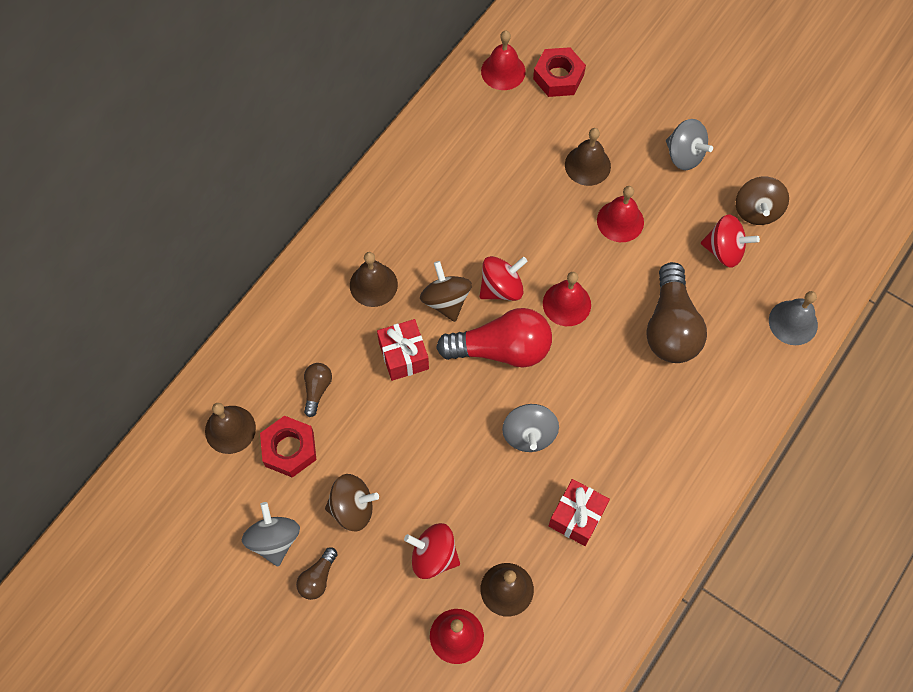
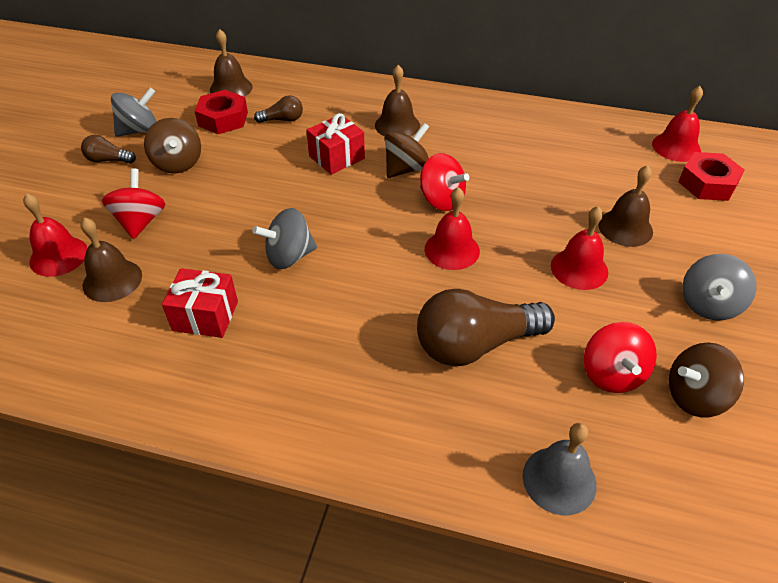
camera: 70 degrees right, 20 degrees down
(501, 349) = (374, 215): red light bulb -> none

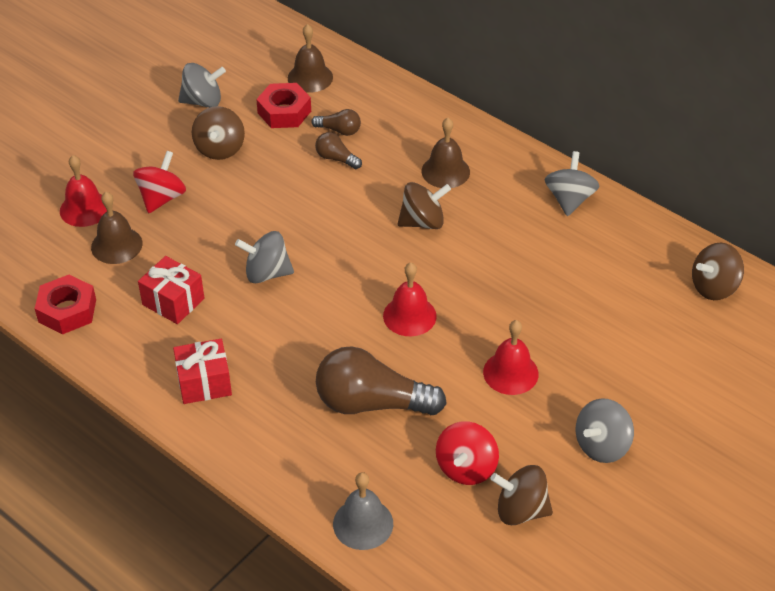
camera: 25 degrees right, 0 degrees up
(108, 160) = (162, 126): brown light bulb -> brown light bulb (336, 158)
(337, 157) = (365, 188): red gift -> red gift (204, 383)
(441, 200) = (433, 265): red spinning top -> none
(513, 118) = (569, 199): none -> grey spinning top
(625, 228) = (586, 351): brown bell -> none
(676, 147) = (714, 287): red bell -> brown spinning top
(707, 183) = (710, 336): red nut -> red nut (67, 311)

